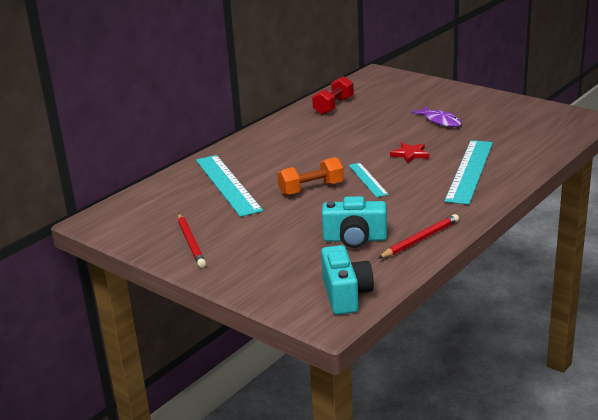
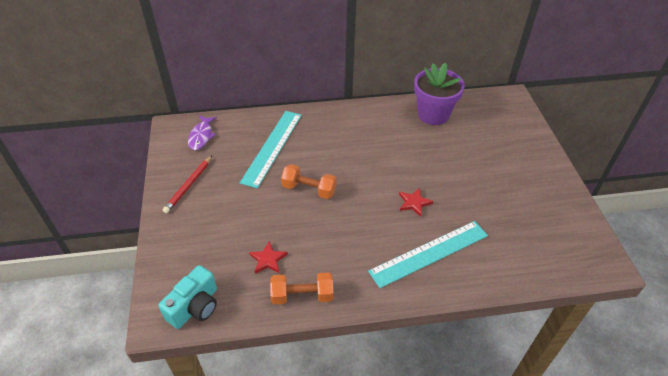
camera: 40 degrees right, 20 degrees up
(333, 106) = (433, 114): red dumbbell -> purple flower pot
(354, 239) = (268, 259): turquoise camera -> red star
(367, 179) = (353, 207): turquoise ruler -> none
(420, 239) = (302, 295): red pencil -> orange dumbbell
(440, 121) = (483, 182): purple fish -> purple fish (201, 136)

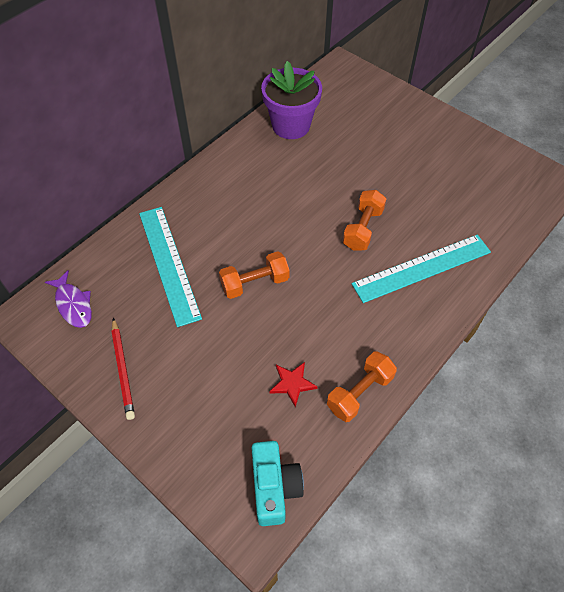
camera: 40 degrees left, 10 degrees up
(414, 203) = (363, 229): red star -> orange dumbbell
(429, 253) = (422, 268): turquoise ruler -> turquoise ruler turned 45 degrees clockwise

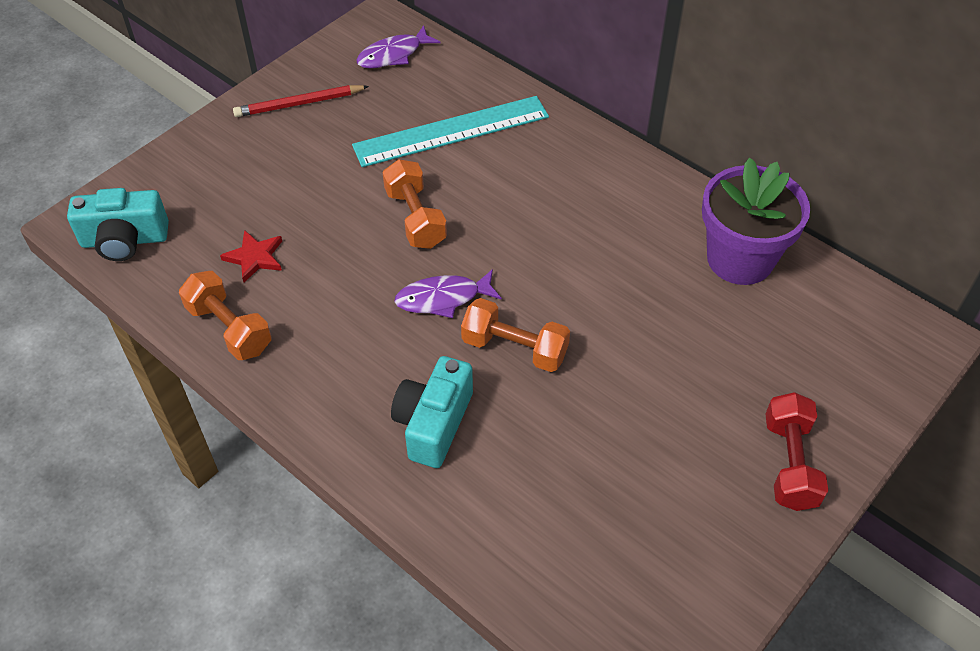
camera: 90 degrees right, 5 degrees down
(326, 265) = (443, 298): none -> purple fish
(422, 268) = (433, 423): turquoise ruler -> turquoise camera
(423, 121) = (789, 463): none -> red dumbbell

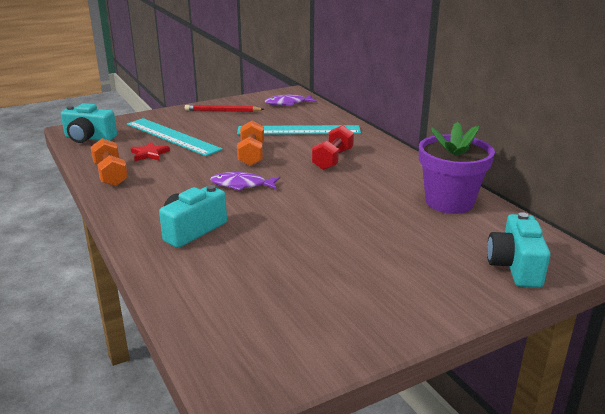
camera: 20 degrees right, 25 degrees down
(261, 199) = (172, 136): none -> turquoise ruler
(514, 348) = (269, 211): orange dumbbell -> none
(789, 463) = (427, 298): red dumbbell -> red dumbbell (332, 159)
(865, 372) = (515, 266): none -> turquoise camera

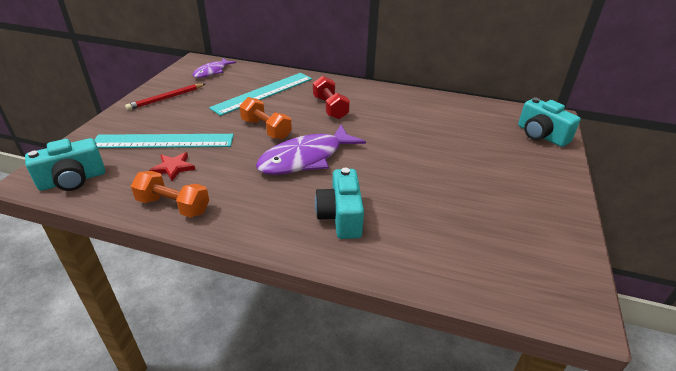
camera: 45 degrees left, 10 degrees up
(242, 185) = (306, 158): purple fish -> purple fish, size x1.74
(449, 202) = (447, 109): purple flower pot -> none

